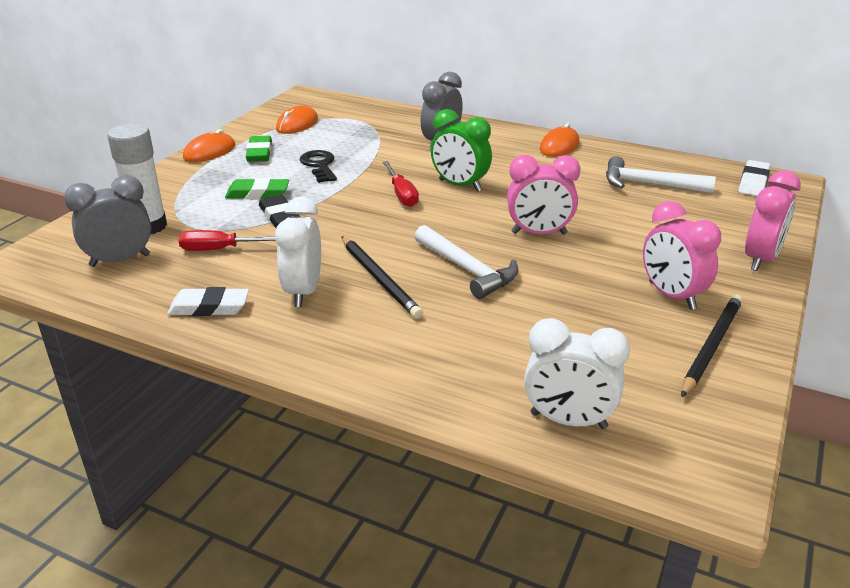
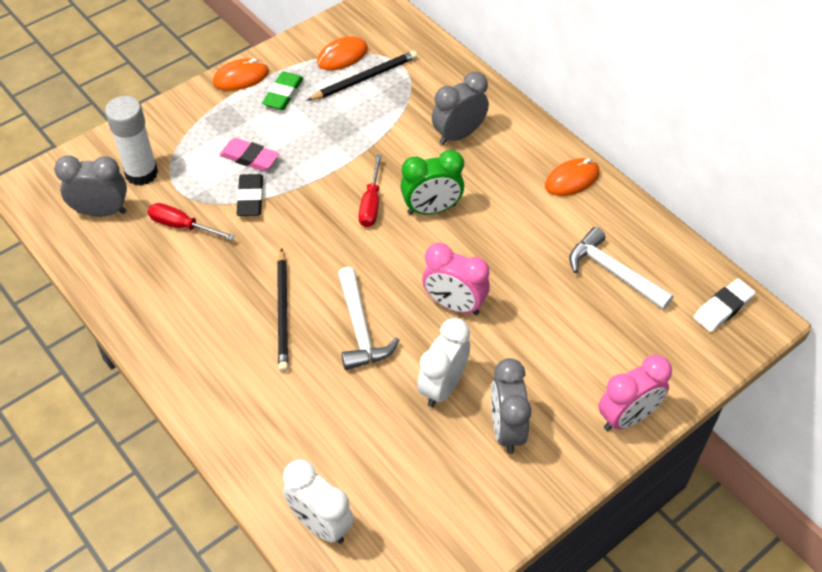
camera: 25 degrees right, 20 degrees up
(209, 307) = (139, 295): white eraser -> none
(257, 193) = (249, 158): green eraser -> pink eraser
(303, 292) = (216, 305): white clock -> white clock (442, 386)
(319, 165) = (325, 133): black key -> none
(460, 185) = (431, 209): green clock -> green clock turned 75 degrees counterclockwise
(671, 296) = (506, 429): pink clock -> grey clock
(711, 346) = (490, 498): black pencil -> black pencil (365, 78)

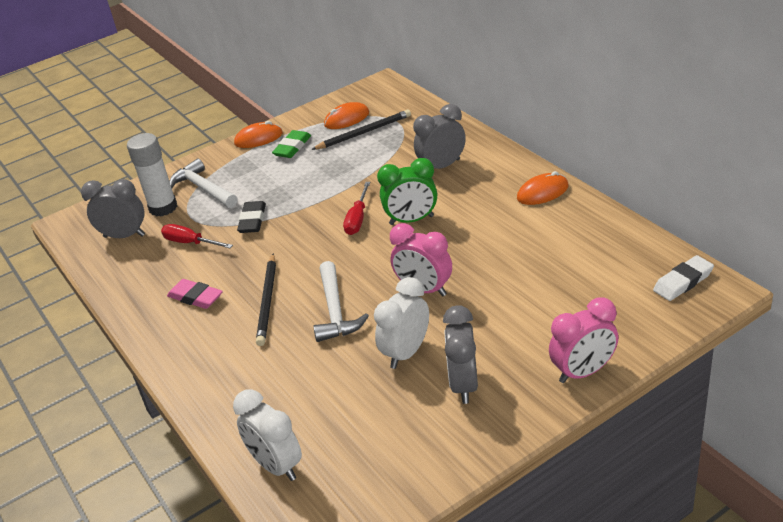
camera: 10 degrees right, 15 degrees down
(249, 158) = (256, 192): pink eraser -> pink eraser (195, 297)
(613, 272) = (576, 259): white hammer -> white hammer (203, 188)

